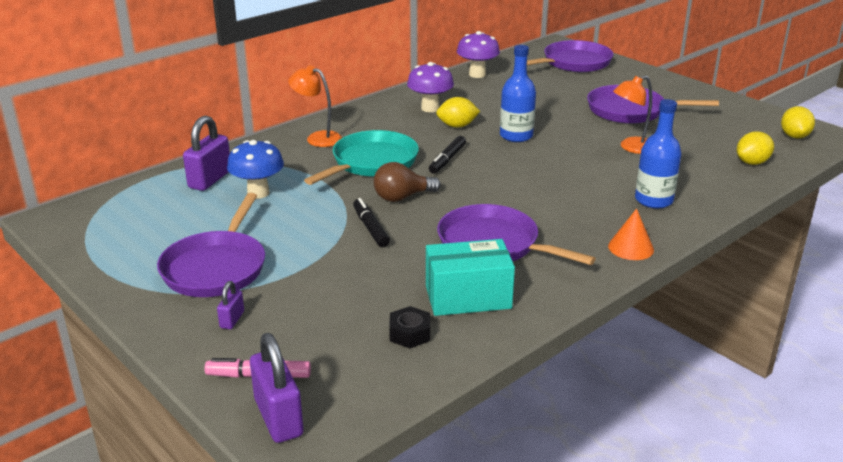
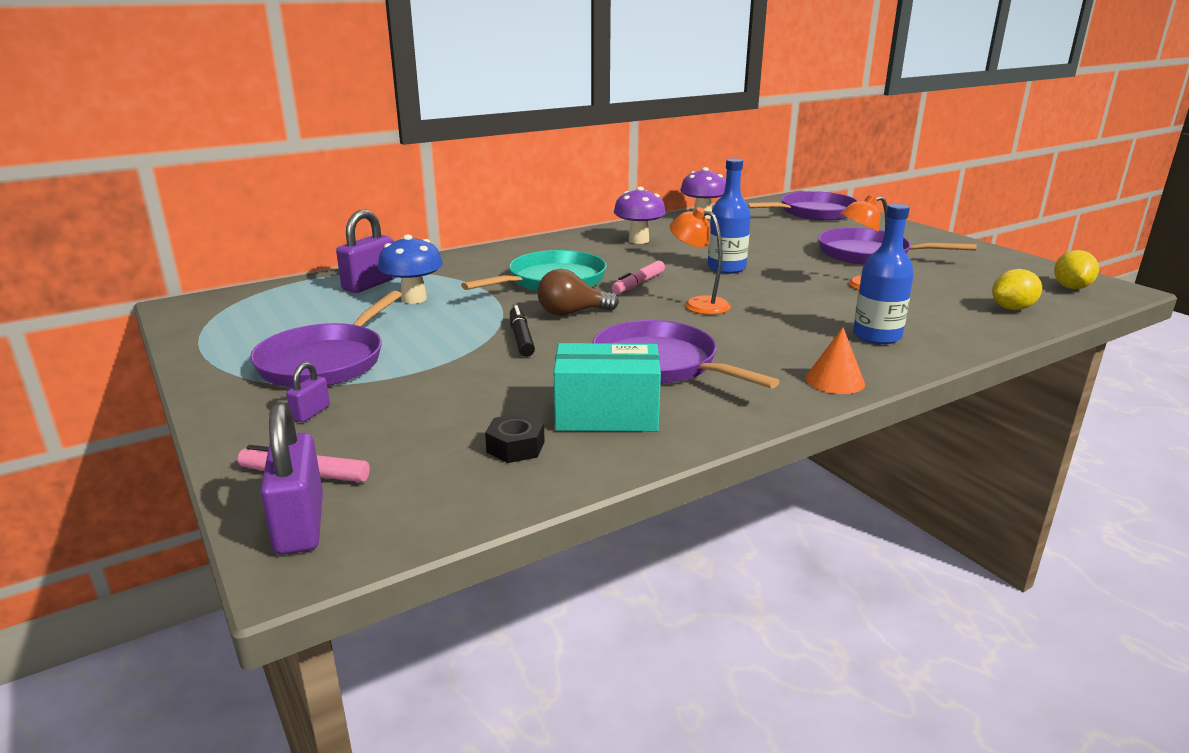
camera: 10 degrees right, 5 degrees down
(317, 138) = (504, 257): orange lamp -> orange lamp (698, 304)
(447, 160) = (638, 284): black marker -> pink marker
(457, 126) = (662, 256): yellow lemon -> none

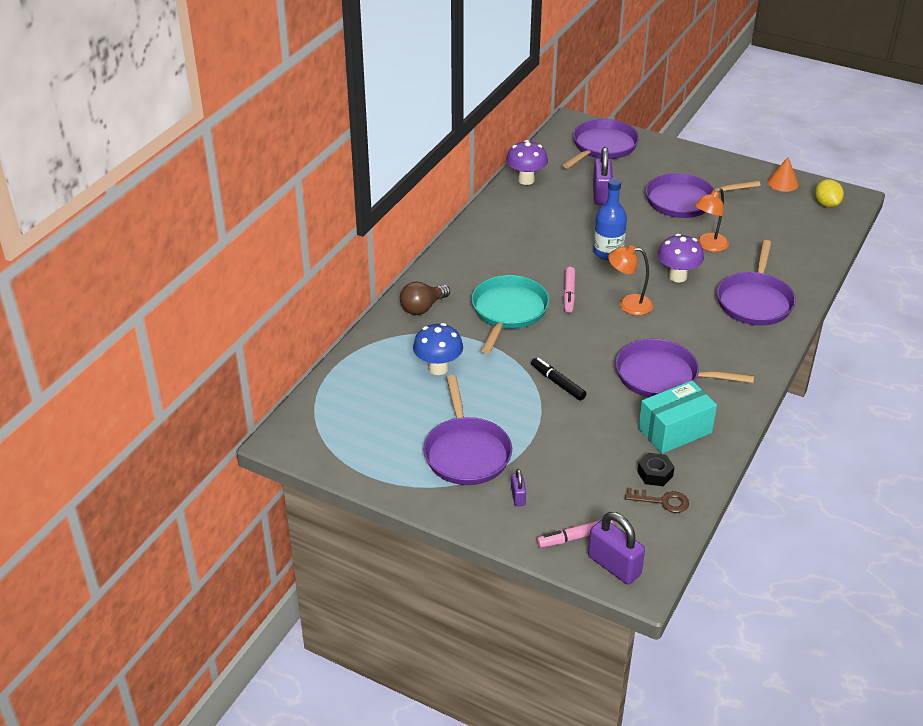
camera: 30 degrees left, 15 degrees up
(370, 284) = (384, 363): purple padlock -> purple padlock (601, 194)
(482, 478) = (662, 501): none -> brown key
(572, 313) = (560, 344): brown light bulb -> brown light bulb (422, 308)
(638, 240) = (513, 234): purple mushroom -> purple mushroom (677, 276)
(835, 380) = (763, 354): orange cone -> orange cone (782, 183)
(877, 336) = (755, 301): blue bottle -> purple pan
(1012, 308) = (808, 242): yellow lemon -> none

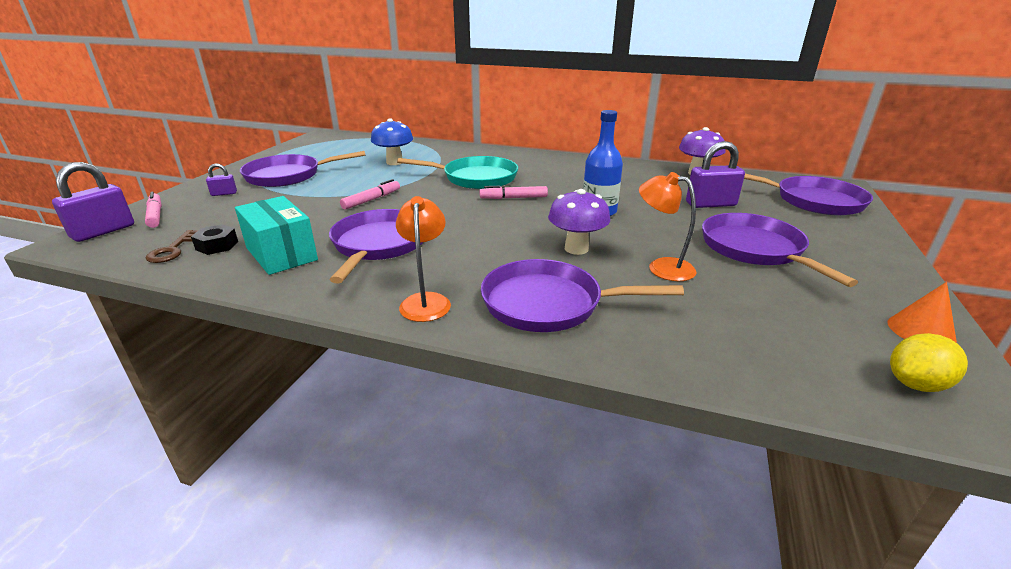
camera: 80 degrees right, 10 degrees down
(422, 308) = (472, 154): brown light bulb -> none
(558, 383) = (371, 200): black marker -> pink marker
(628, 304) = (506, 224): orange lamp -> orange lamp (426, 301)

